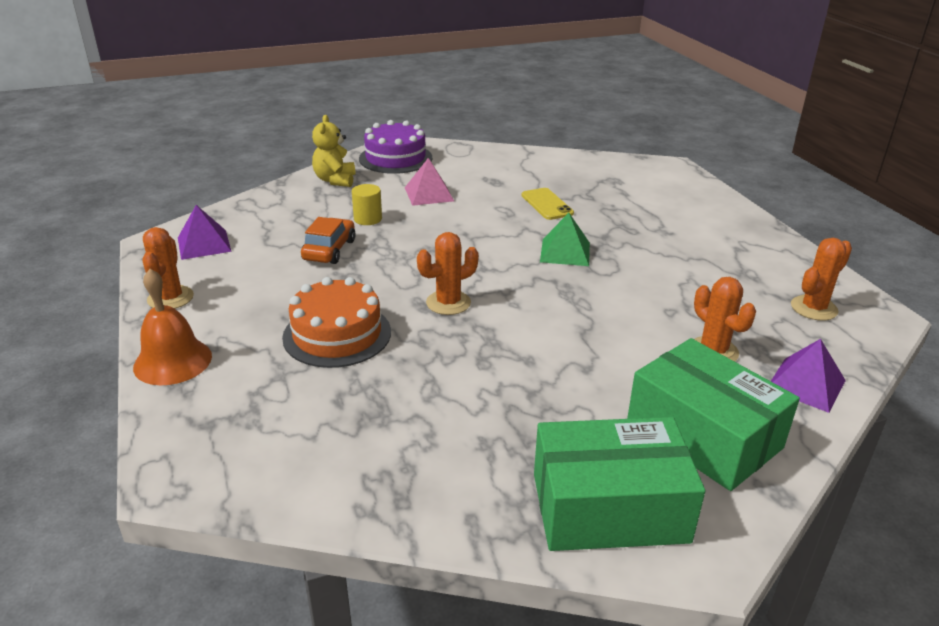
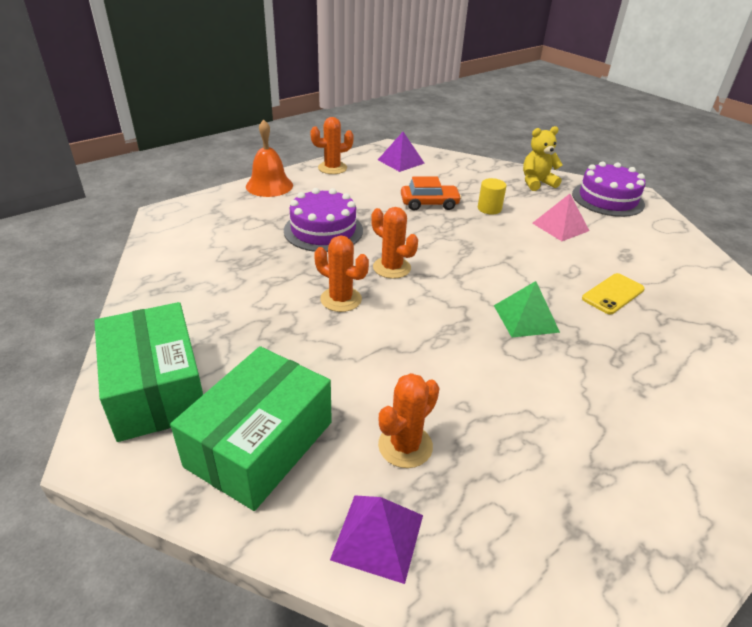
camera: 70 degrees right, 5 degrees up
(337, 334) = (323, 230): orange cake -> purple cake
(814, 308) = (563, 552): orange cactus -> orange cactus (341, 299)

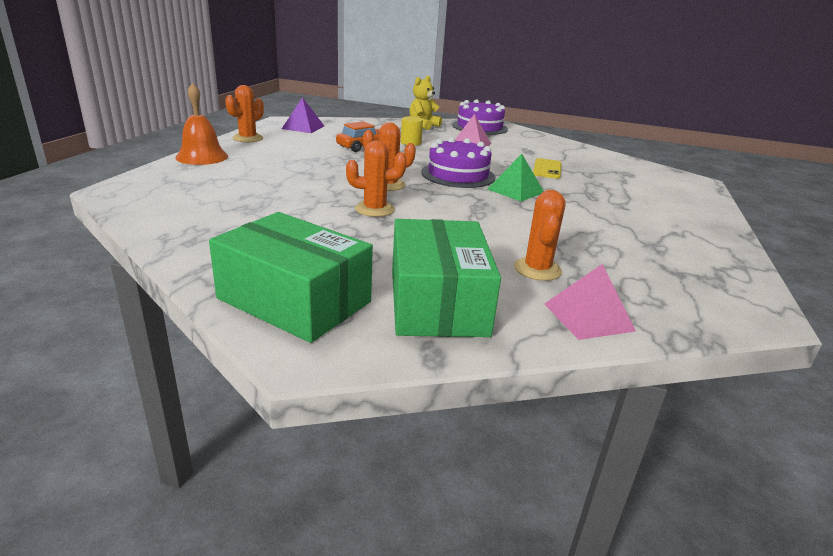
camera: 35 degrees left, 10 degrees down
(323, 230) = (298, 175): purple cake -> purple cake (458, 175)
(377, 536) = (588, 317): purple pyramid -> pink pyramid

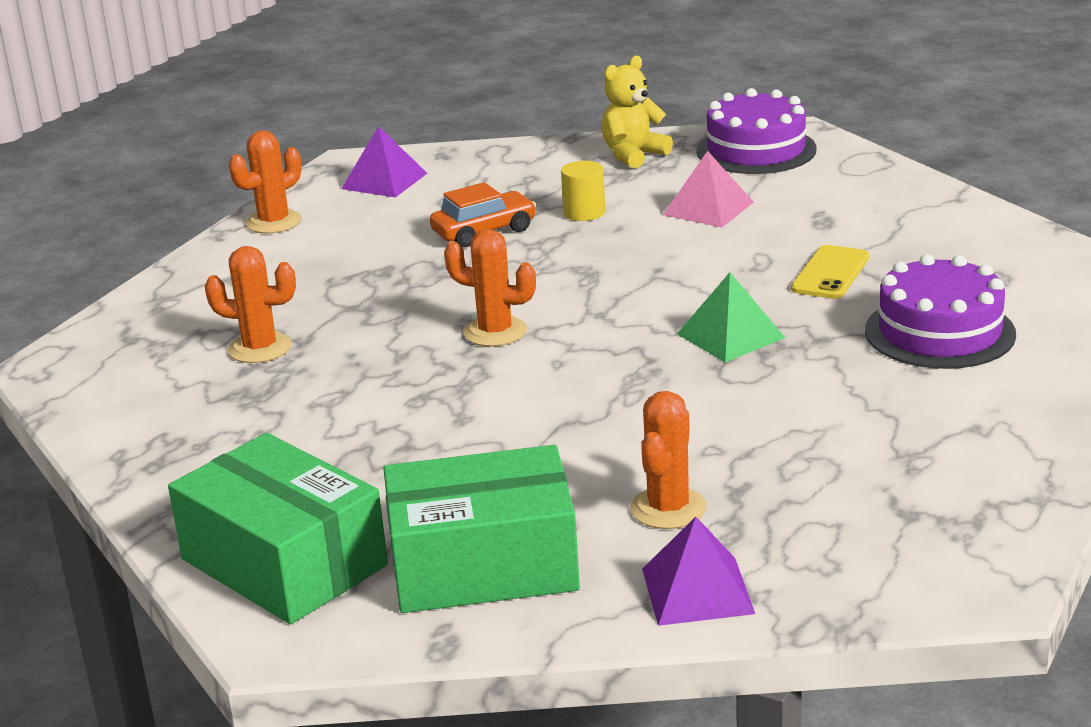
camera: 15 degrees right, 0 degrees up
(202, 157) = (188, 278): orange bell -> none
(374, 209) = (452, 391): orange cactus -> orange cactus (260, 348)
(437, 302) = (483, 565): green box -> green box turned 75 degrees clockwise
(458, 175) = (639, 299): purple cake -> purple cake (939, 332)
(588, 317) = (697, 590): pink pyramid -> purple pyramid

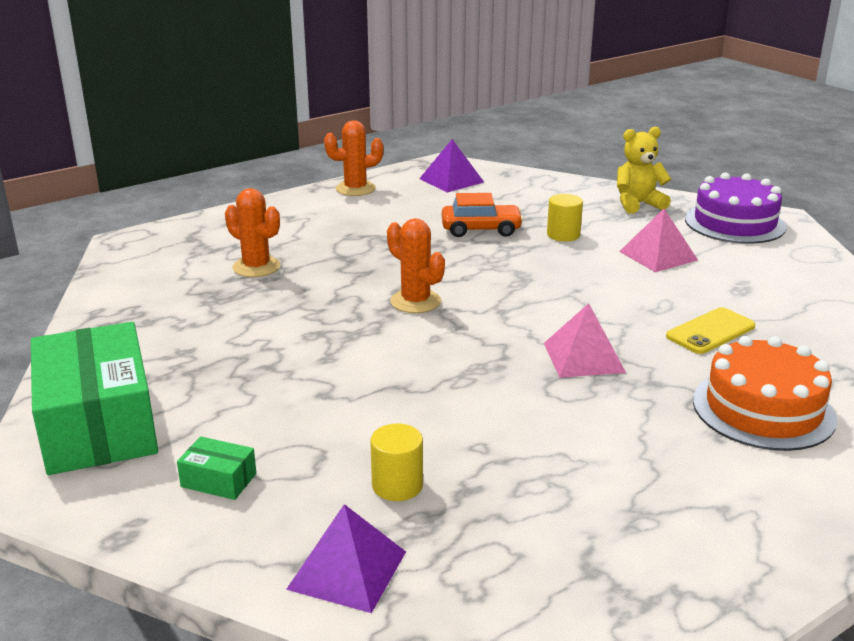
camera: 25 degrees right, 0 degrees up
(483, 565) = (218, 480): green box -> green box, size x0.40
(668, 508) = (397, 485): orange cactus -> yellow cylinder
(730, 335) = (583, 357): green pyramid -> pink pyramid
(939, 332) = (763, 409): purple cake -> orange cake

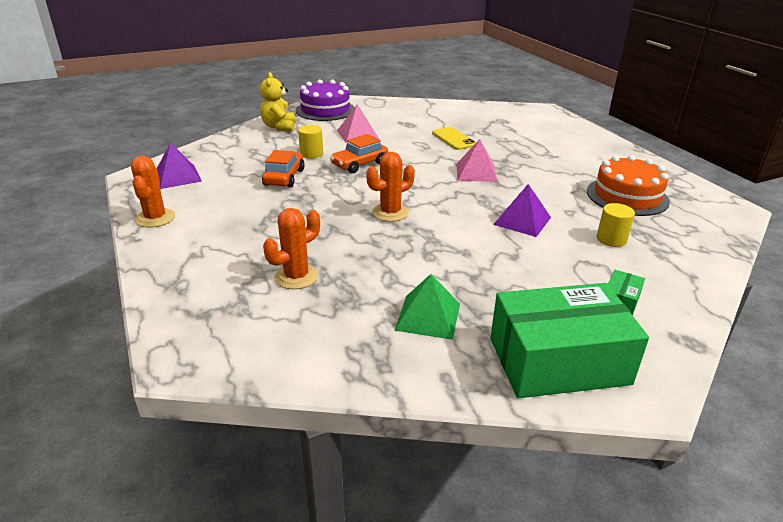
camera: 80 degrees left, 5 degrees up
(185, 342) = (428, 316): none -> green pyramid
(347, 570) = (689, 260): purple pyramid -> purple pyramid (522, 221)
(551, 268) = (359, 164): none -> orange car
(763, 409) = (529, 143): orange cake -> orange cake (627, 196)

